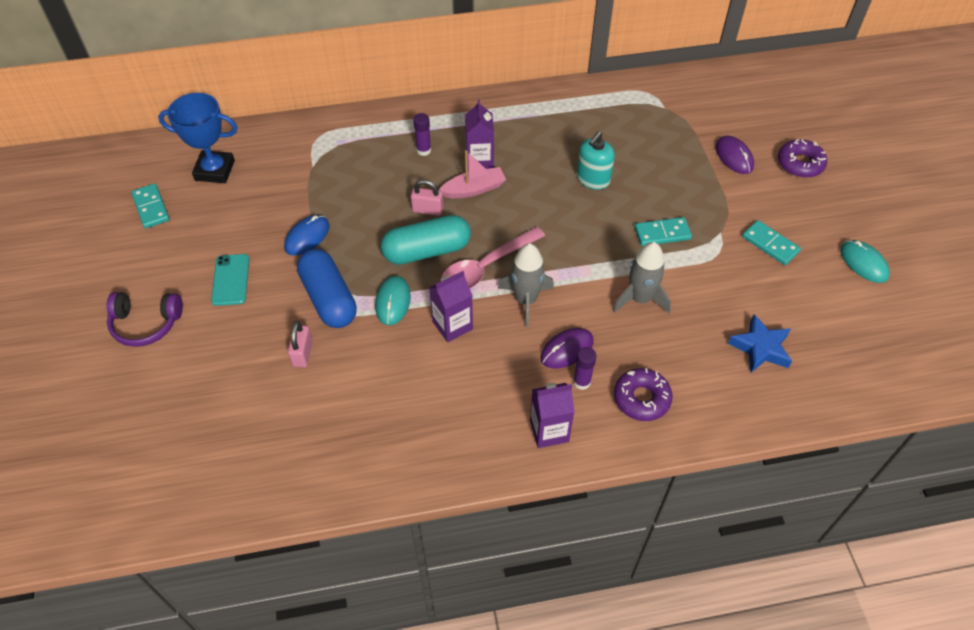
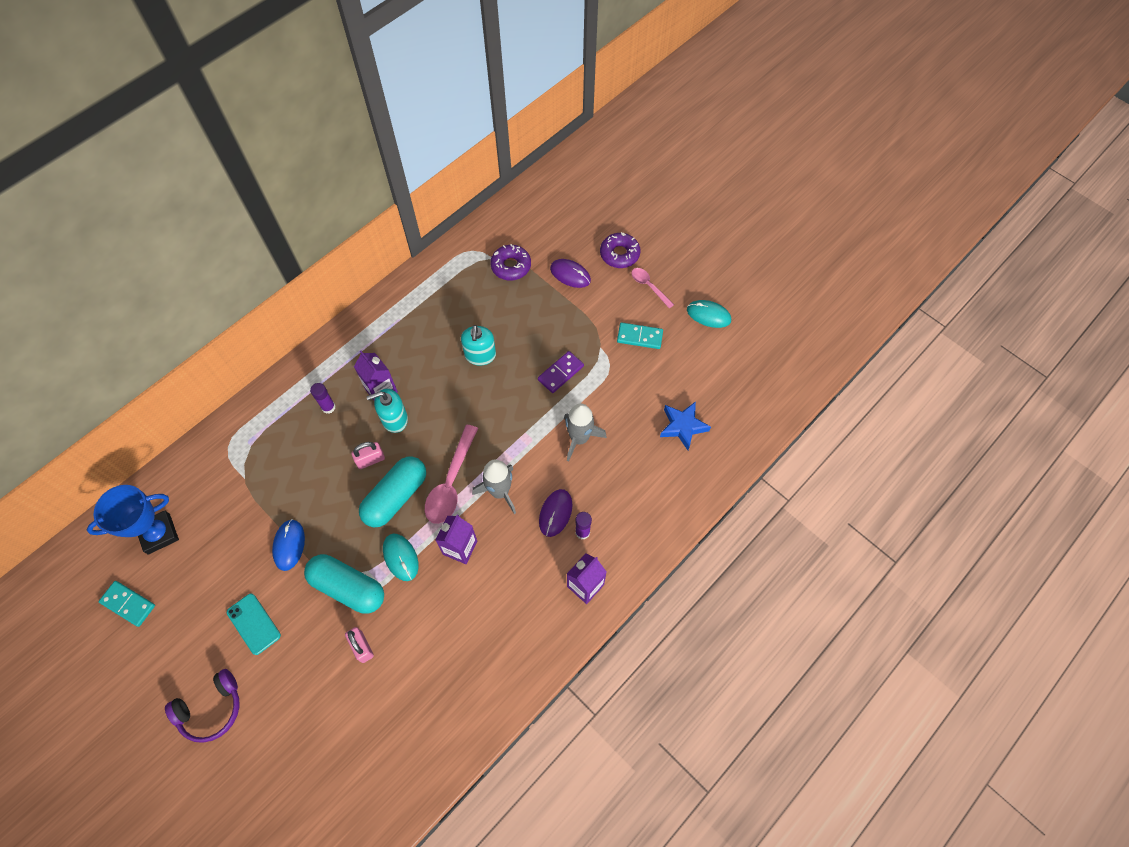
camera: 35 degrees left, 10 degrees up
(329, 299) = (348, 587): blue capsule -> turquoise capsule
(474, 189) = (394, 419): pink boat -> turquoise soap dispenser
(641, 398) = (630, 518): purple donut -> purple donut (511, 266)
(662, 233) = (560, 373): turquoise domino -> purple domino
(812, 206) = (649, 286): none -> pink spoon

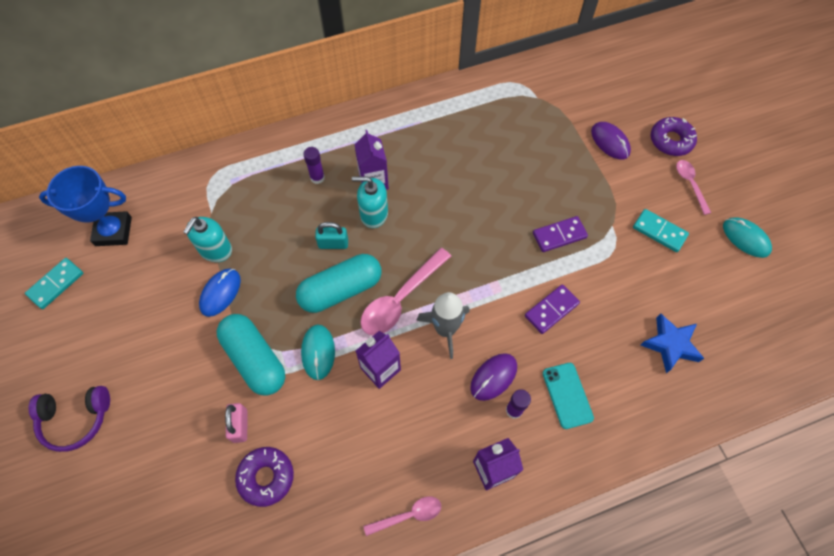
camera: 25 degrees right, 0 degrees up
(128, 604) = (56, 284): turquoise domino -> turquoise domino turned 75 degrees clockwise
(253, 624) = (153, 354): turquoise phone -> turquoise phone (567, 395)
(370, 460) = (333, 243): pink padlock -> turquoise padlock
(480, 355) = (484, 186): turquoise soap dispenser -> turquoise soap dispenser (215, 250)
(511, 266) = (552, 112): purple donut -> purple donut (266, 477)
(534, 651) = (408, 515): none -> pink spoon
(579, 438) = (551, 310): grey rocket -> purple domino

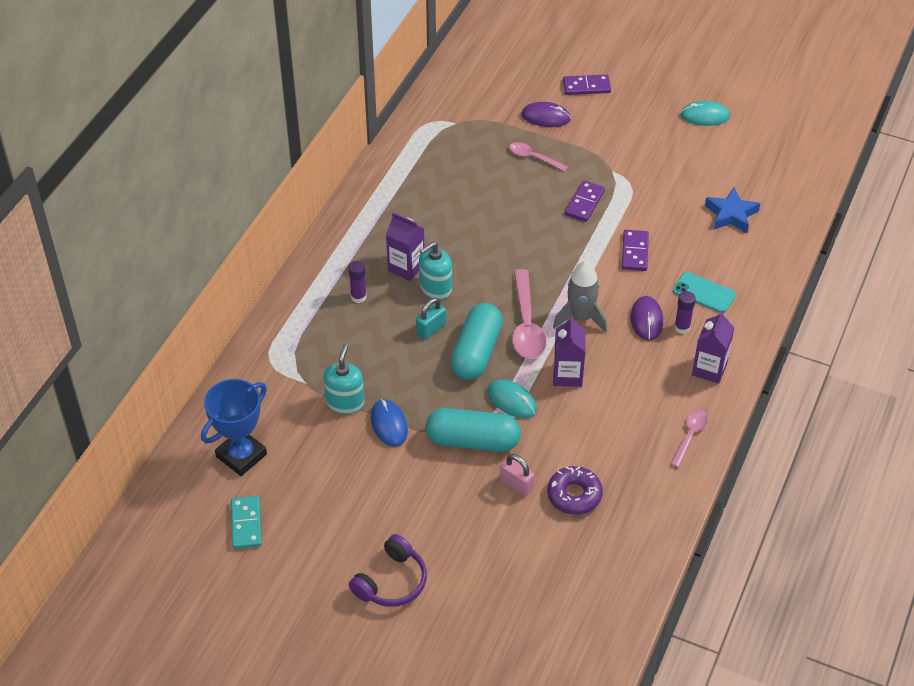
camera: 45 degrees left, 15 degrees down
(215, 250) = (345, 402): turquoise soap dispenser -> turquoise soap dispenser turned 150 degrees counterclockwise
(659, 231) = (646, 152): turquoise domino -> none
(671, 140) = (586, 87): purple donut -> purple domino
(690, 184) = (632, 107): pink spoon -> pink spoon (534, 157)

